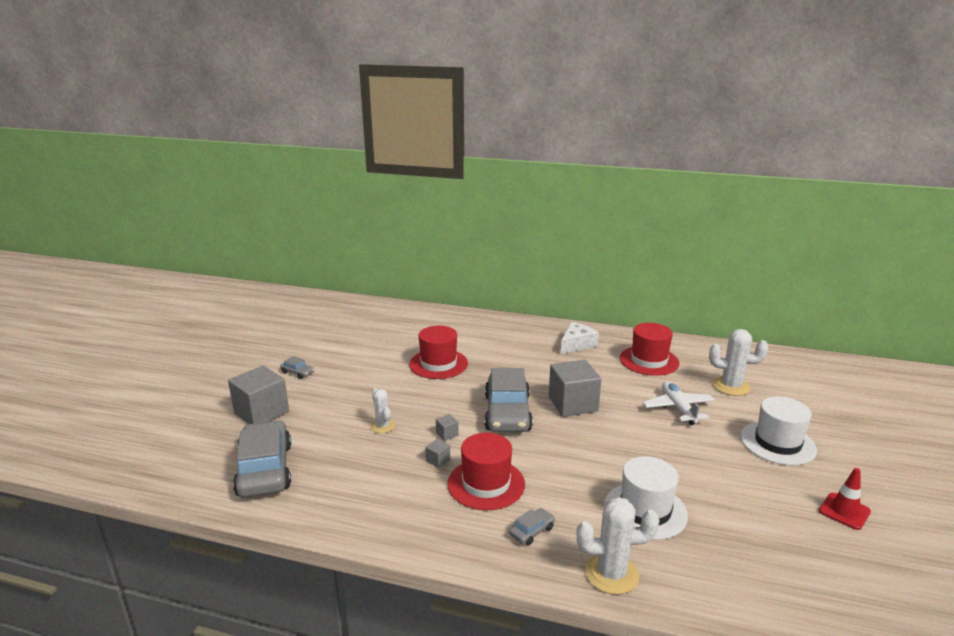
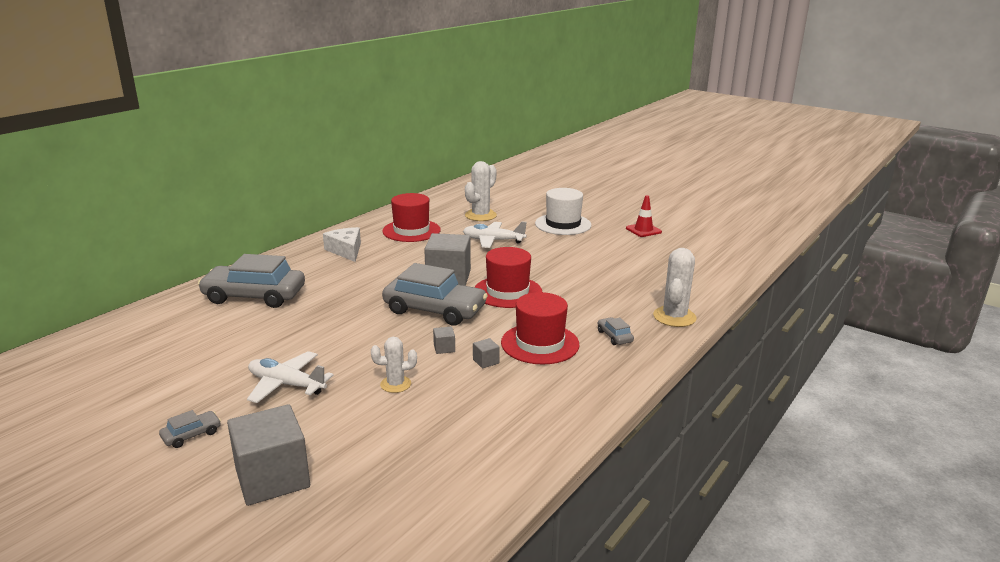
camera: 70 degrees left, 0 degrees up
(265, 469) = (418, 484): grey car -> grey car (254, 296)
(363, 384) = (286, 385): none -> white plane
(438, 364) = (296, 327): red hat -> red hat (507, 292)
(645, 510) = (612, 287): white hat -> none

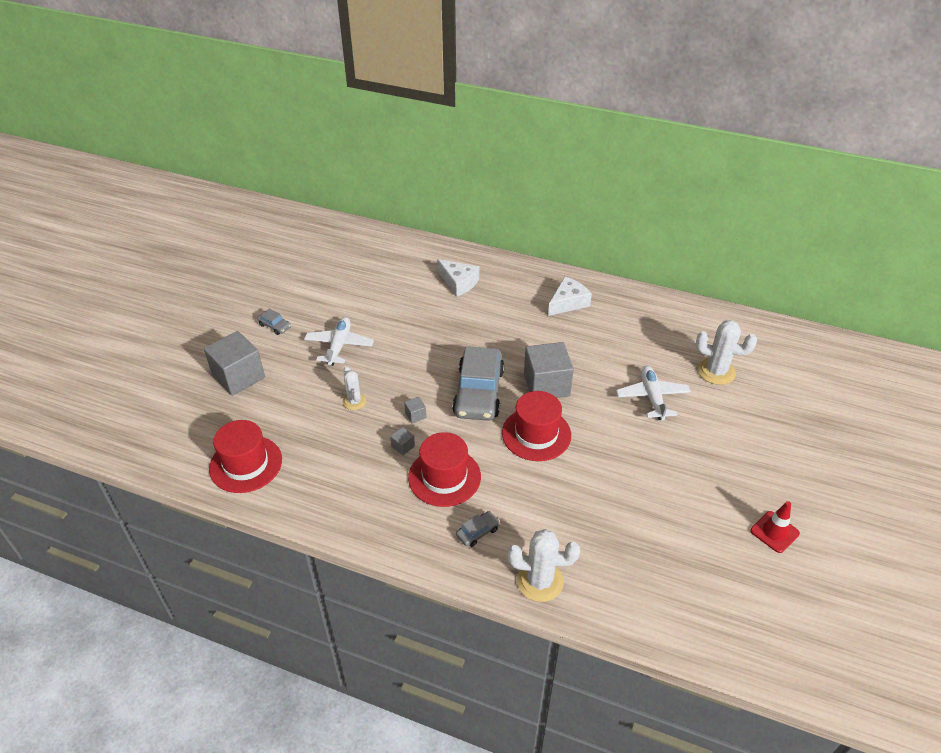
camera: 75 degrees right, 20 degrees up
(254, 296) = (458, 283): grey car -> white cheese
(411, 231) = (639, 331): red hat -> red hat (246, 464)
(563, 224) = (739, 448): white hat -> none

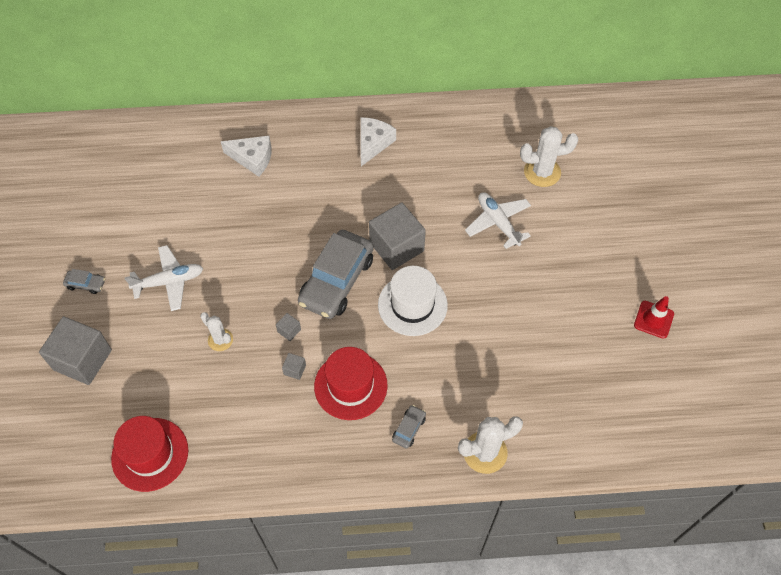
camera: 25 degrees left, 15 degrees up
(339, 346) = (169, 282): white plane -> white plane turned 90 degrees clockwise
(478, 392) = (337, 280): grey car -> grey car turned 45 degrees clockwise
(536, 434) = (412, 305): red hat -> white hat

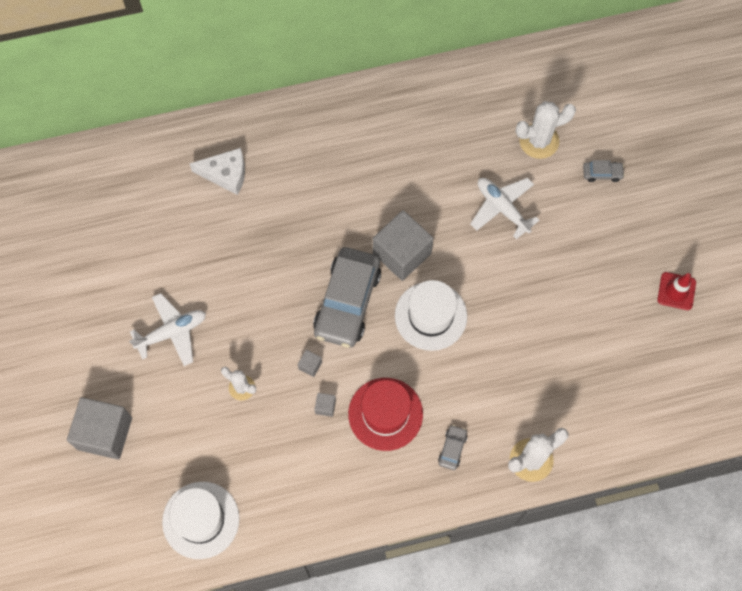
camera: 10 degrees left, 10 degrees up
(86, 284) = (84, 350): grey car -> grey car (602, 173)
(150, 454) = (201, 520): red hat -> white hat
(373, 143) = (352, 135): white cheese -> none

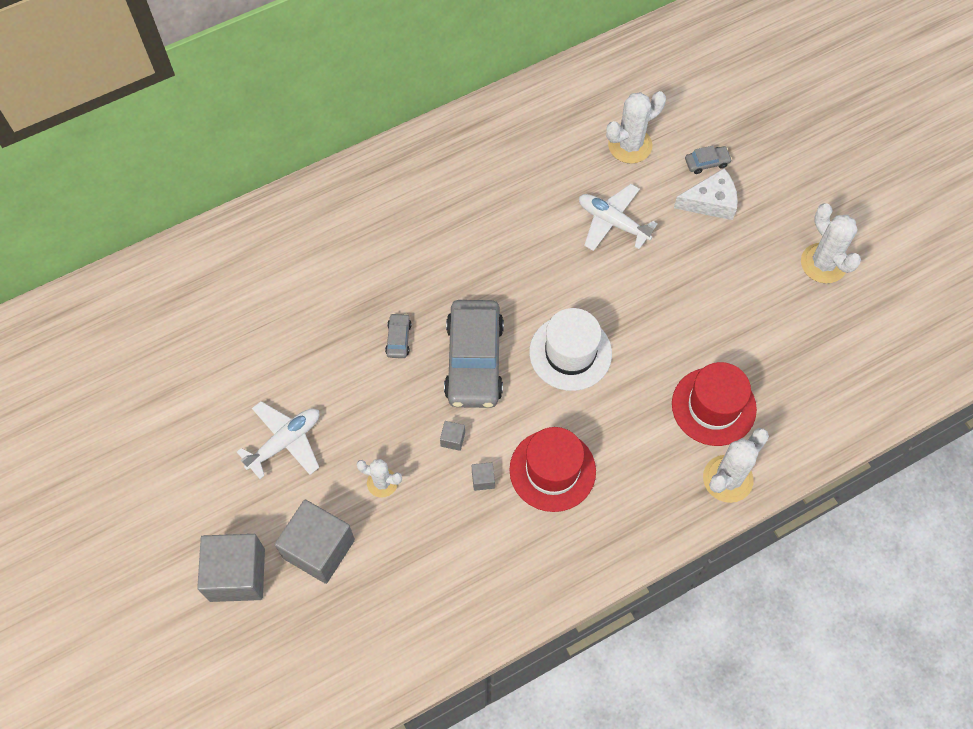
camera: 15 degrees left, 5 degrees down
(201, 520) = (376, 643): white hat -> none
(226, 174) = (299, 257): white cheese -> white cheese (710, 202)
(402, 253) = (518, 295): grey cube -> grey cube (319, 549)
(452, 449) = (638, 489): grey car -> grey car (398, 339)
(539, 394) = (713, 406): none -> red hat
(676, 291) = (823, 263): red traffic cone -> white cactus

